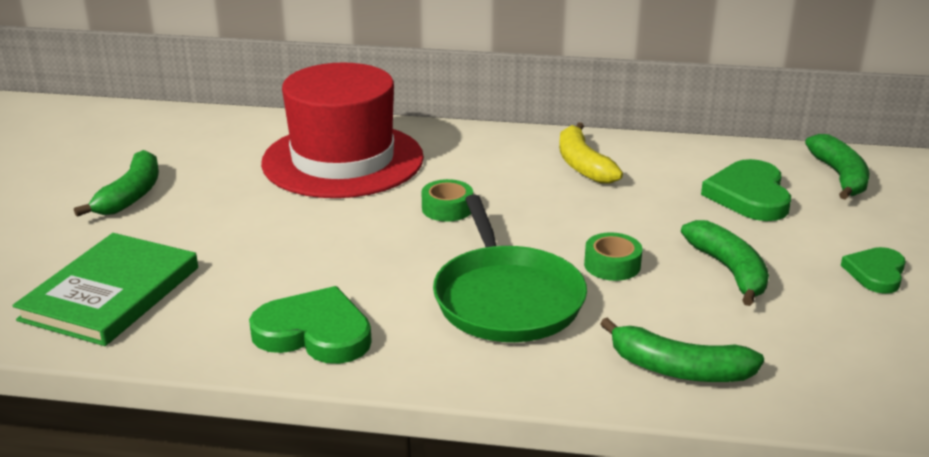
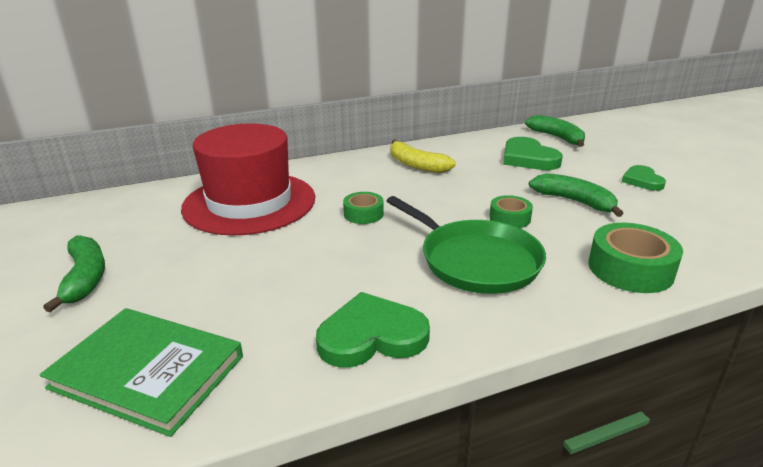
camera: 30 degrees left, 0 degrees up
(111, 293) = (148, 372): green book -> green book turned 60 degrees counterclockwise
(678, 369) = (630, 269): green banana -> green tape

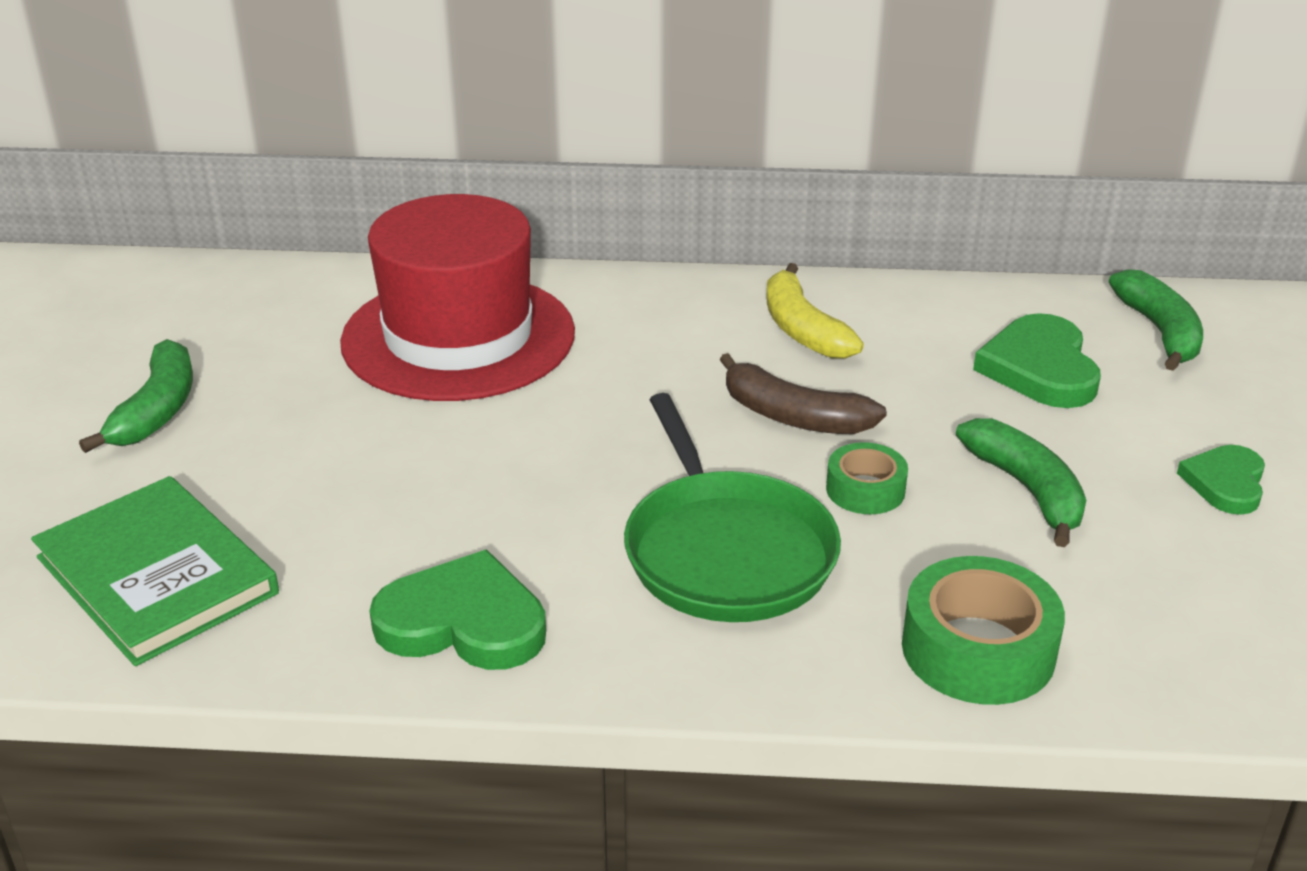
camera: 25 degrees right, 5 degrees up
(363, 214) = (621, 410): green tape -> none
(447, 198) = (793, 416): none -> brown banana

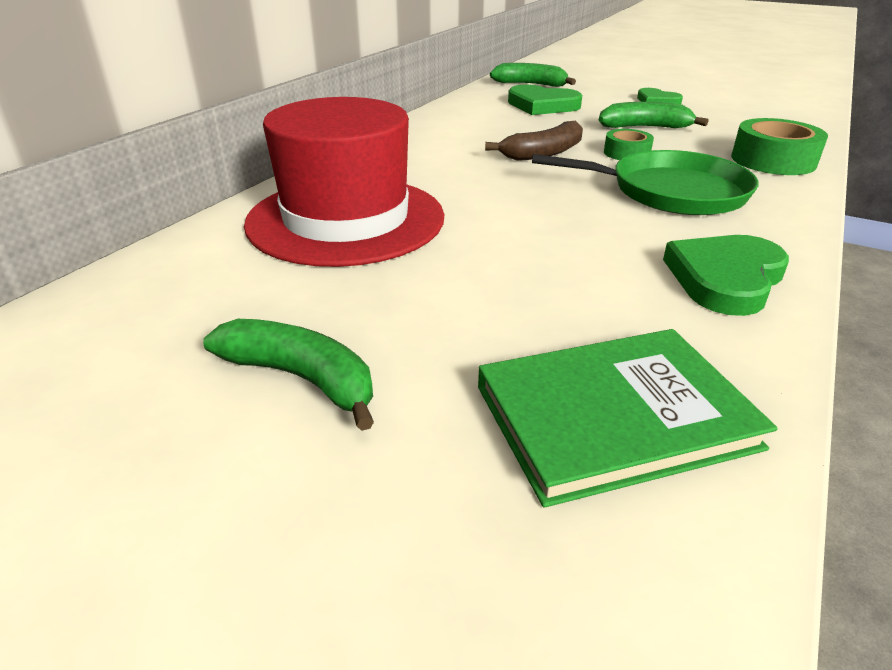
camera: 65 degrees left, 0 degrees up
(802, 329) = (455, 135): yellow banana -> none

